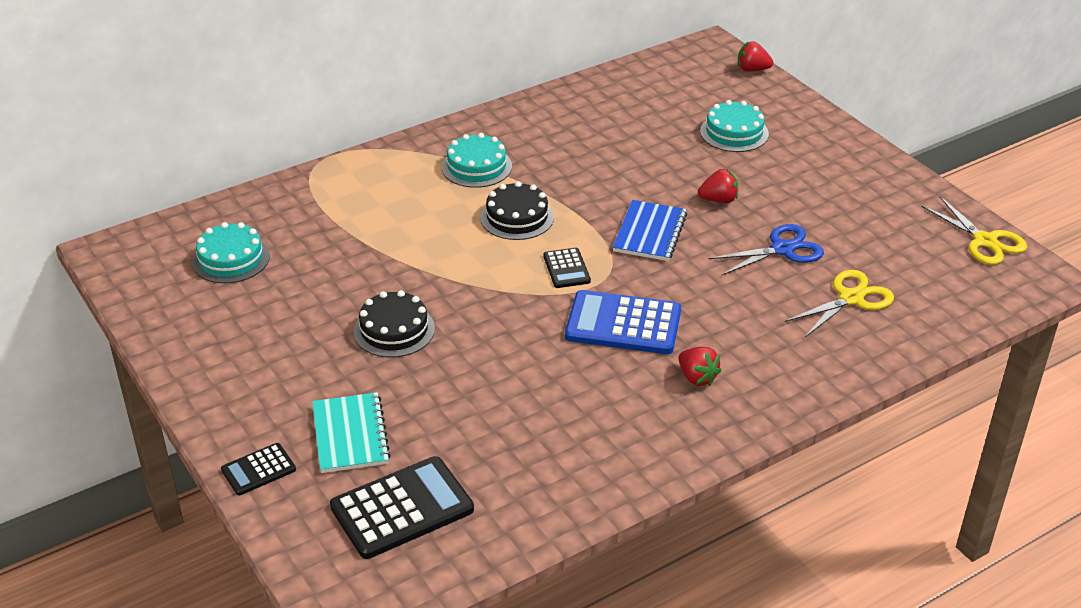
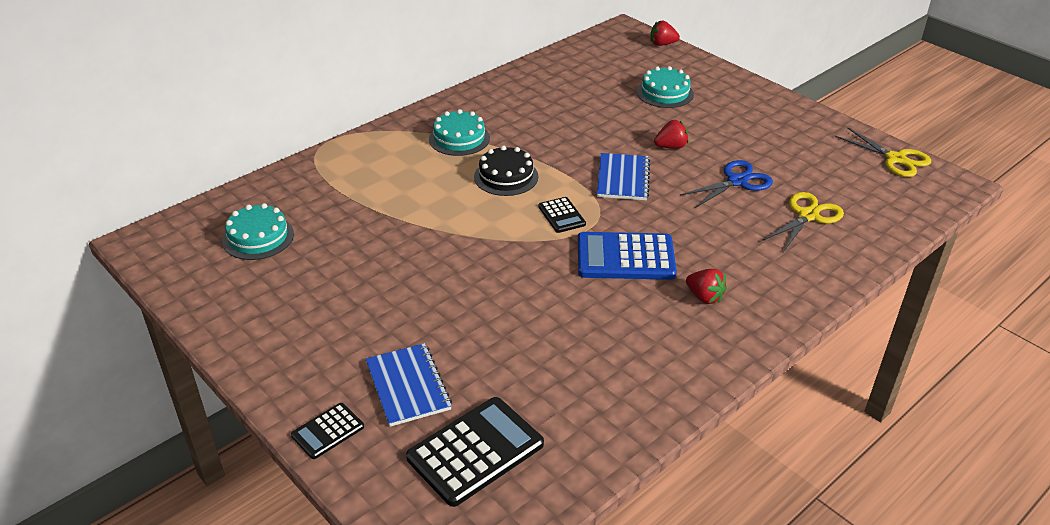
camera: 10 degrees left, 0 degrees up
(350, 435) = (408, 386): turquoise notebook -> blue notebook
(394, 330) = (424, 285): black cake -> none

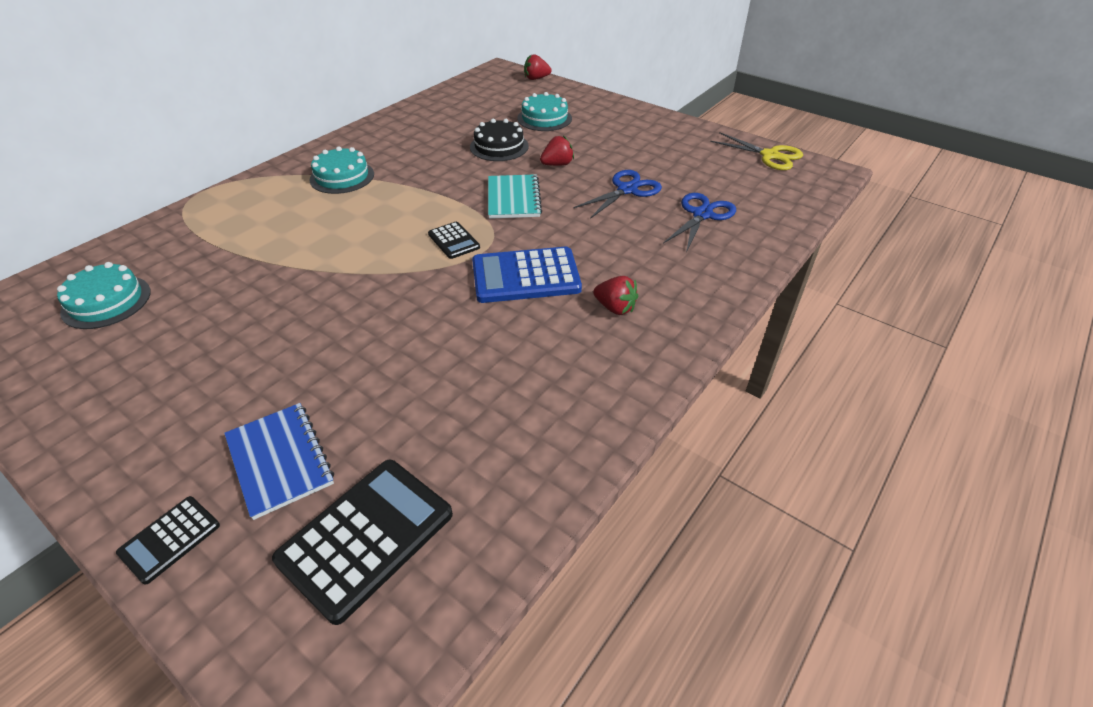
camera: 10 degrees left, 5 degrees up
(506, 177) = (392, 208): black cake -> black cake (499, 147)
(623, 178) = (513, 198): blue notebook -> turquoise notebook
(808, 216) = (702, 215): yellow scissors -> blue scissors

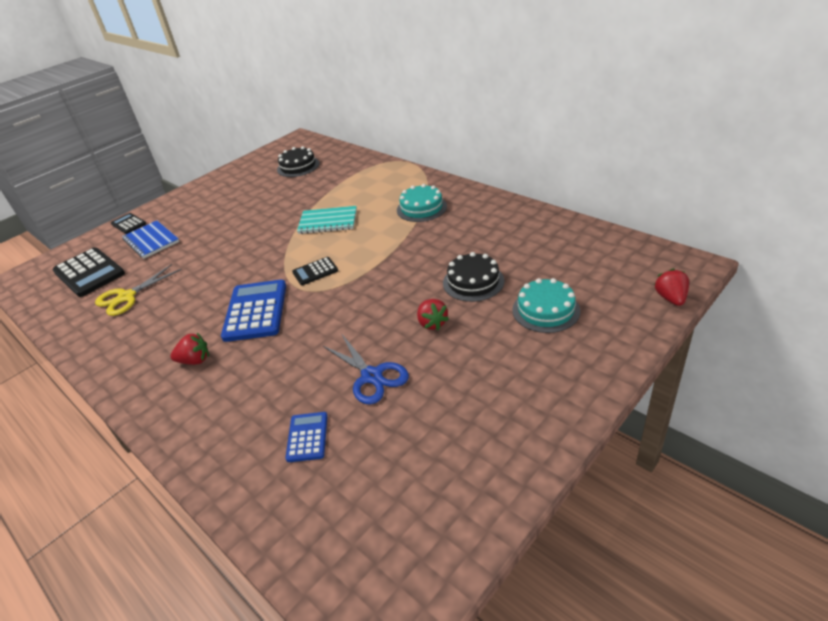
camera: 100 degrees right, 5 degrees down
(106, 302) = (298, 166): turquoise cake -> black cake
(280, 460) = (151, 241): blue notebook -> blue notebook turned 75 degrees clockwise
(513, 198) = (371, 298): turquoise notebook -> turquoise notebook (328, 222)
(615, 308) = (195, 360): red strawberry -> red strawberry turned 135 degrees counterclockwise
(702, 215) = (307, 437): blue scissors -> blue calculator
(770, 155) = (443, 548): yellow scissors -> yellow scissors (127, 297)

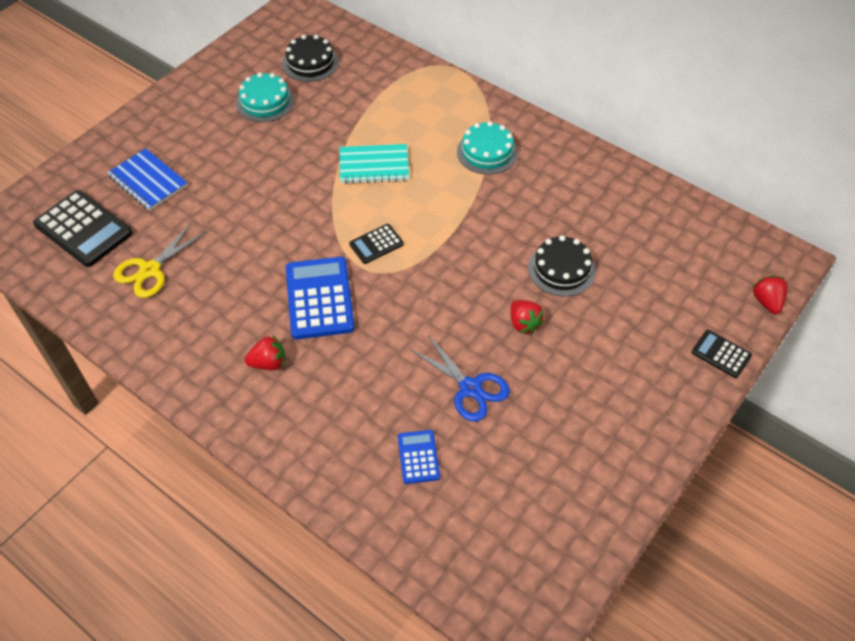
camera: 10 degrees left, 15 degrees up
(129, 224) = (104, 149): black calculator -> black calculator (721, 354)
(546, 310) = (641, 311): turquoise cake -> turquoise cake (265, 102)

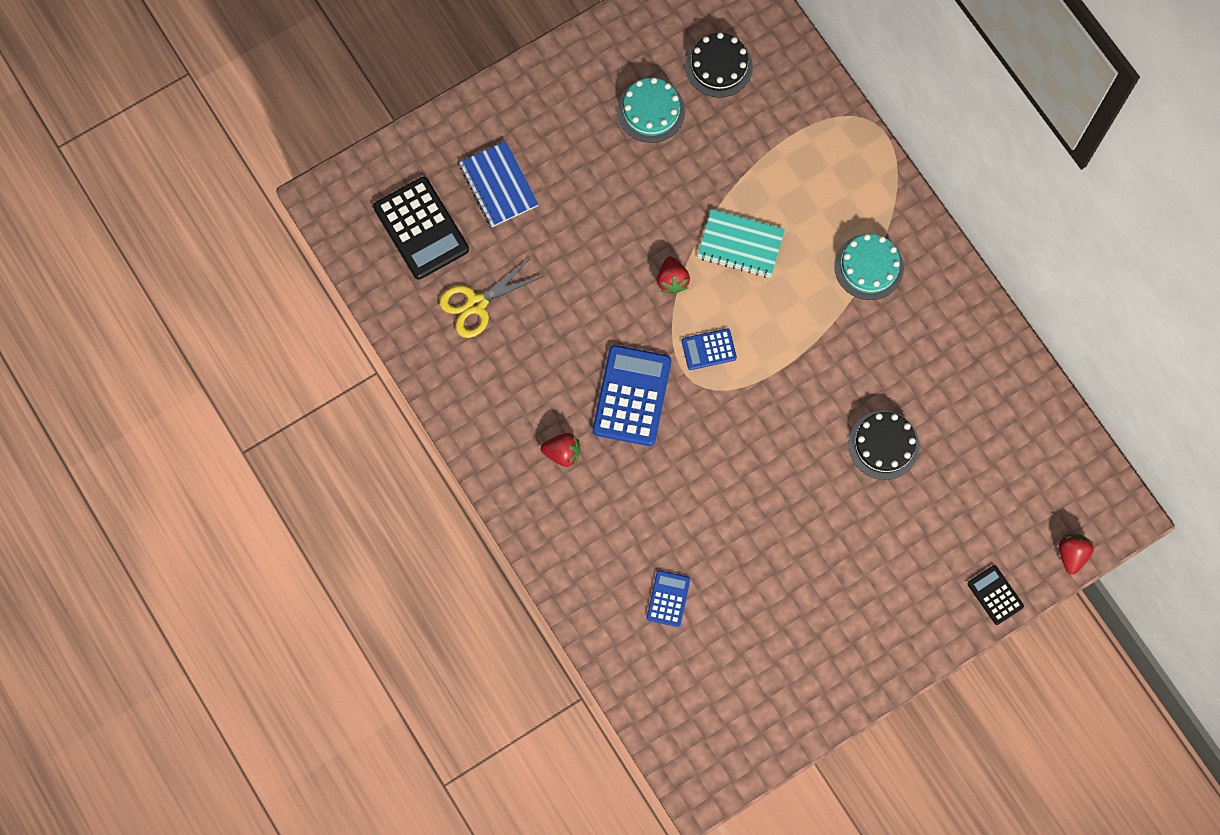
camera: 20 degrees right, 20 degrees up
(376, 244) = (708, 349): black calculator -> blue calculator
(470, 388) = (741, 546): blue scissors -> none
(524, 323) = (819, 494): red strawberry -> red strawberry (672, 280)

